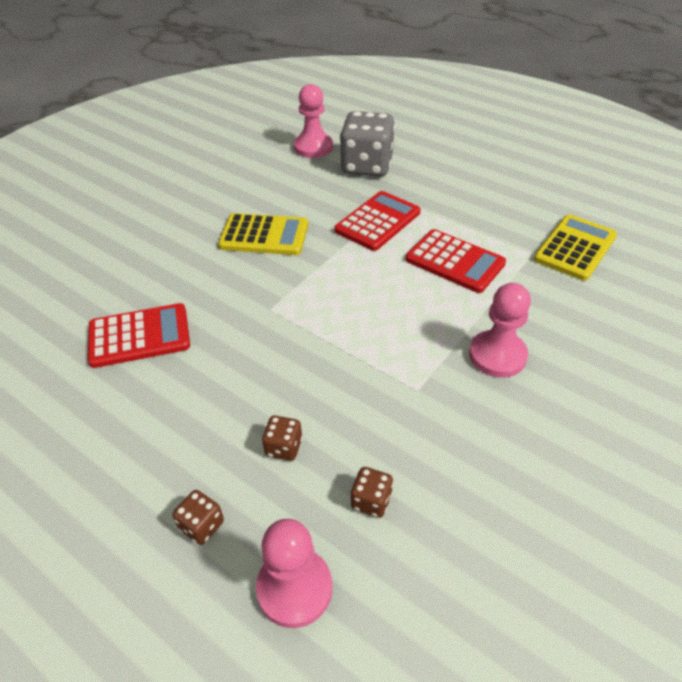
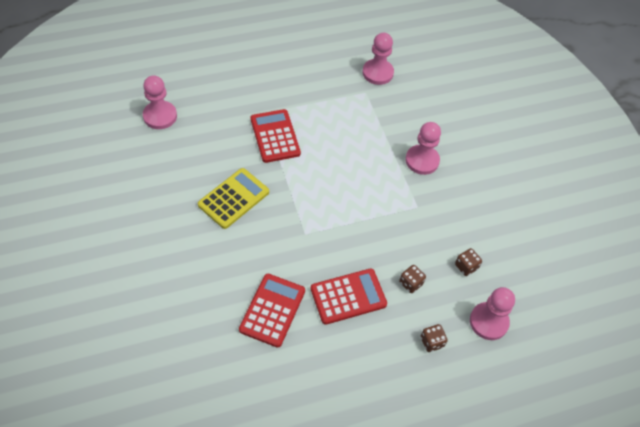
camera: 60 degrees left, 10 degrees up
(367, 166) = (213, 104): grey dice -> none
(454, 262) = (342, 128): red calculator -> red calculator (348, 297)
(575, 248) = (377, 73): yellow calculator -> pink pawn

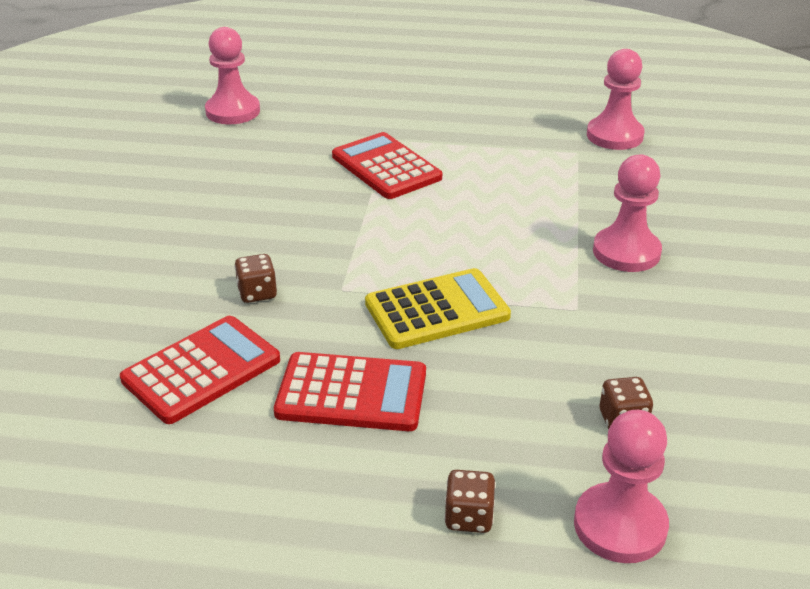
camera: 30 degrees right, 20 degrees down
(234, 198) = (261, 218): yellow calculator -> yellow calculator (437, 310)
(275, 136) = (386, 167): red calculator -> red calculator turned 45 degrees counterclockwise
(410, 283) = (488, 411): brown dice -> brown dice (257, 293)

